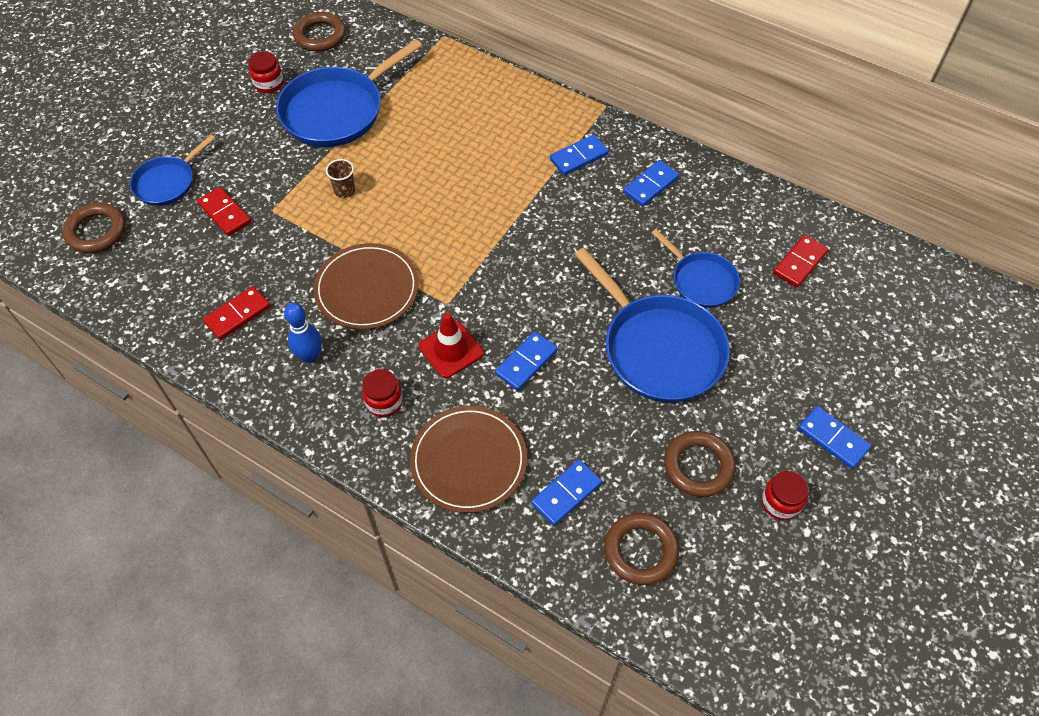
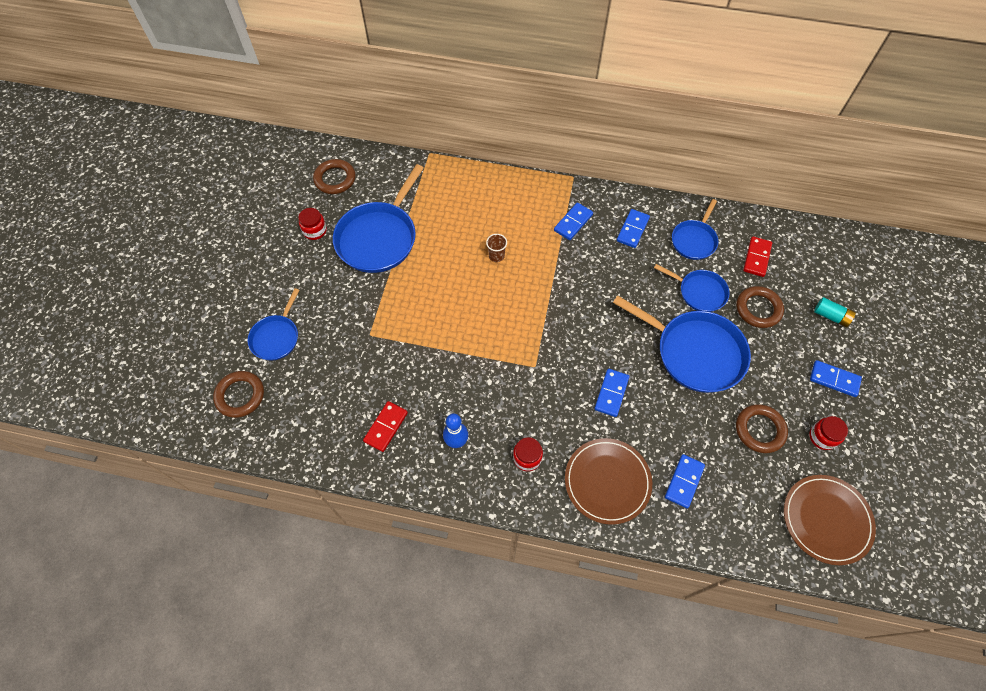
camera: 20 degrees left, 5 degrees up
(225, 213) = (334, 348): red domino -> none
(344, 191) = (417, 301): brown cup -> brown cup (496, 256)
(367, 289) = (472, 374): brown plate -> brown plate (826, 520)
(451, 350) = (555, 401): red traffic cone -> none
(640, 550) = (751, 505): brown ring -> brown ring (758, 309)
(725, 219) = (694, 240): none -> blue pan
(868, 361) = (831, 316): none -> turquoise battery

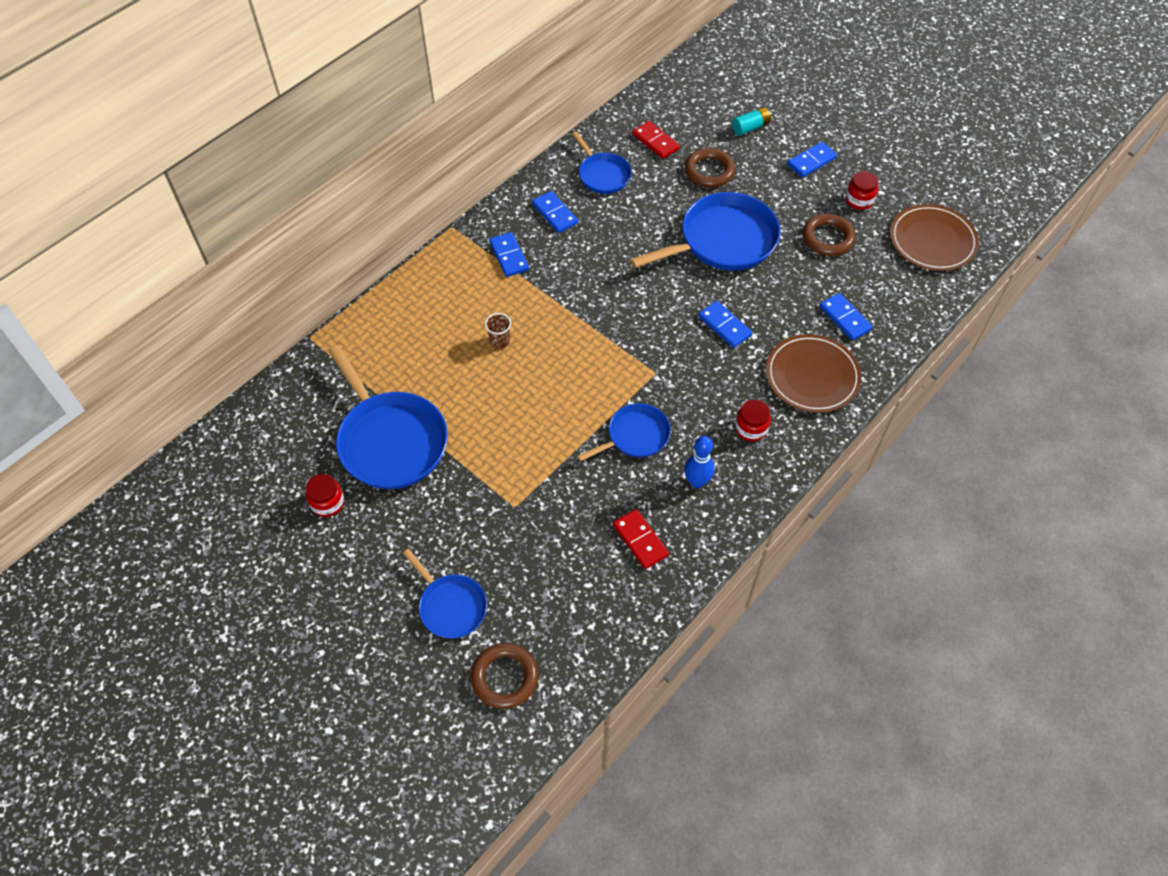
camera: 60 degrees left, 5 degrees down
(335, 179) = (267, 449): brown ring -> none
(699, 292) = (662, 202): blue pan -> blue pan (635, 436)

